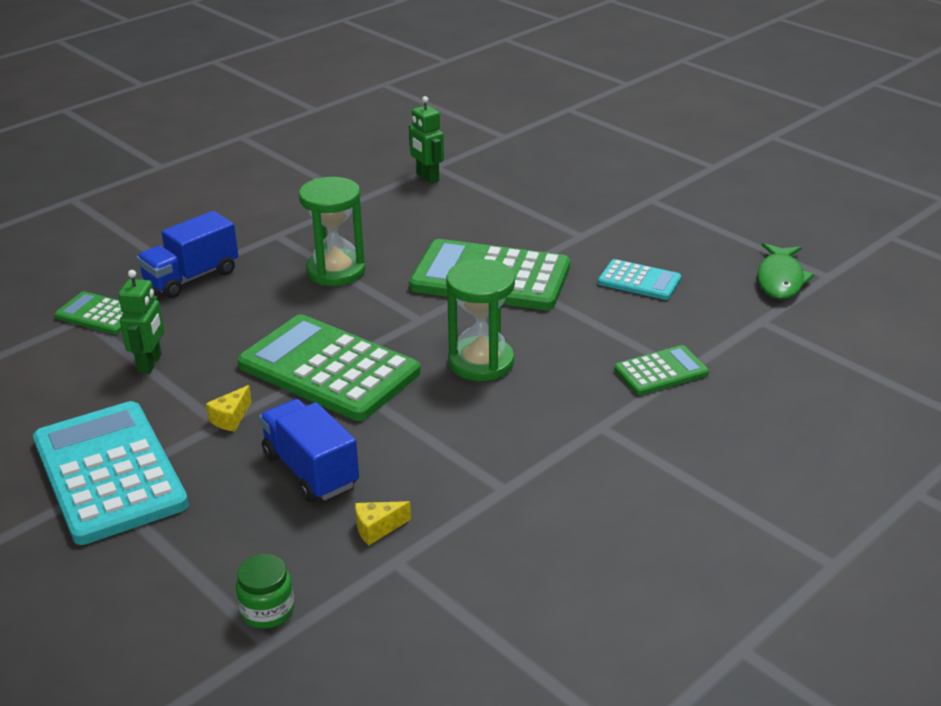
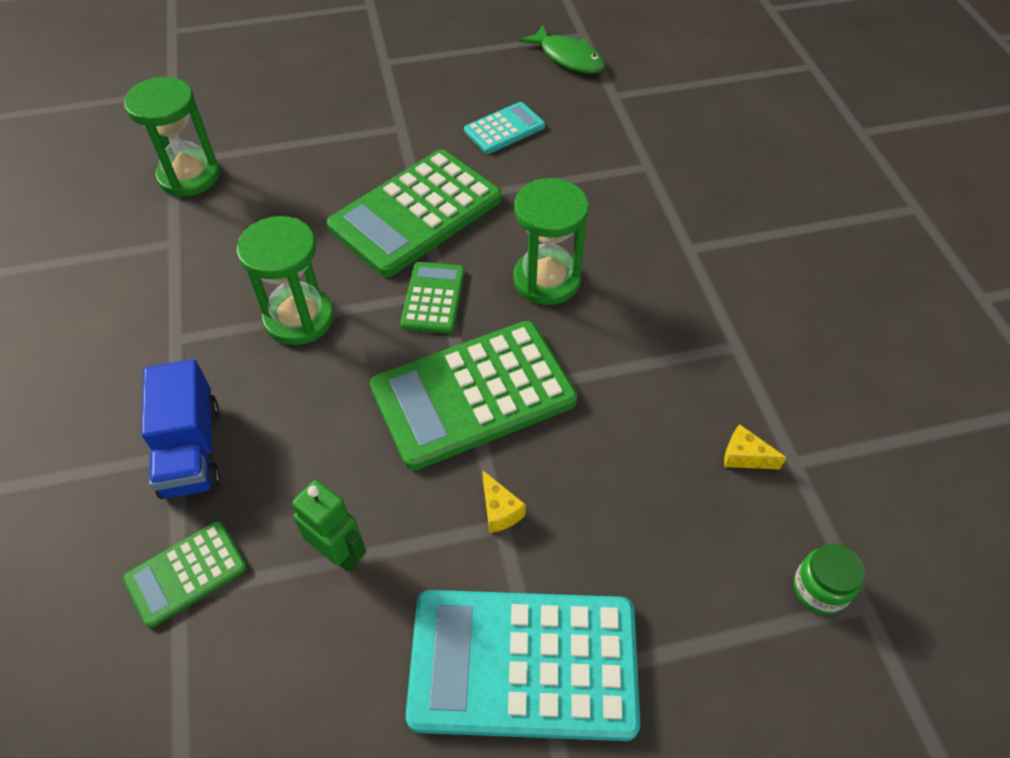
camera: 60 degrees left, 20 degrees up
(310, 470) = (630, 474): blue truck -> none
(377, 528) = (744, 456): yellow cheese -> yellow cheese turned 105 degrees clockwise
(427, 177) = (189, 176): green robot -> green hourglass
(661, 371) = (641, 179): green calculator -> green calculator (433, 298)

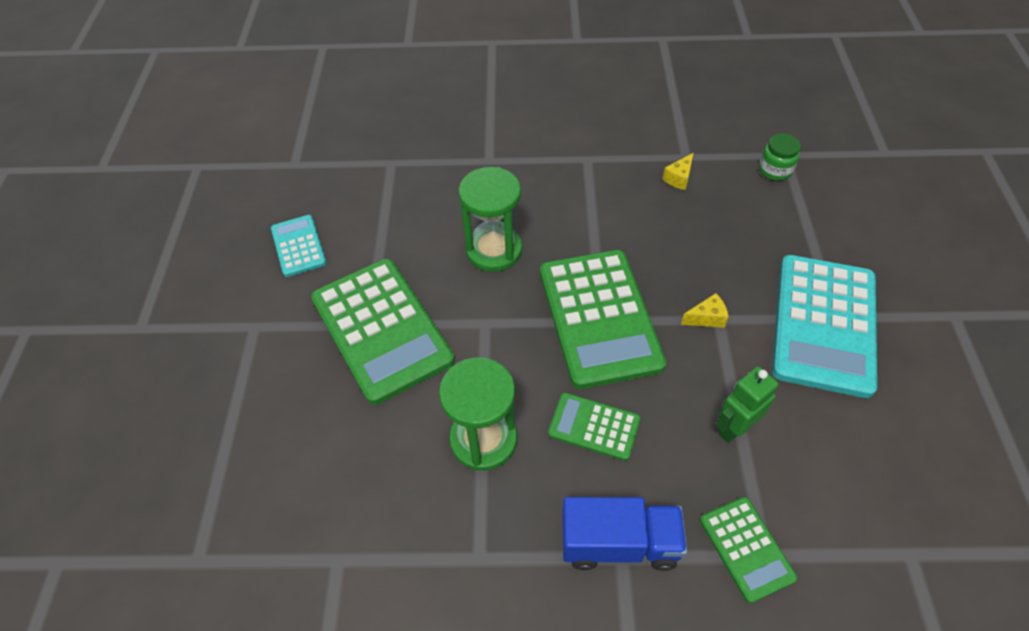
camera: 75 degrees left, 0 degrees up
(189, 176) = (232, 541): green hourglass -> none
(433, 298) = (490, 330): green calculator -> green calculator (594, 427)
(568, 58) = (225, 183): green fish -> none

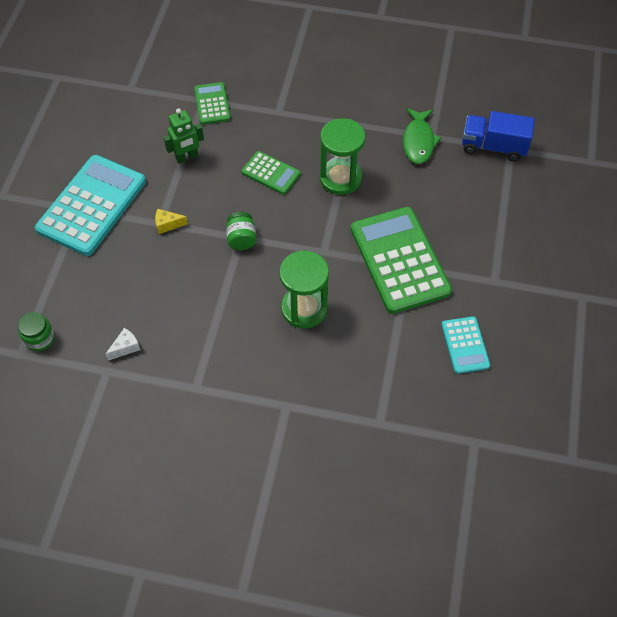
camera: 170 degrees left, 5 degrees up
(361, 542) = (418, 141): none -> green fish
(599, 318) = (241, 239): green calculator -> green jar
(619, 543) = (277, 117): blue truck -> blue truck (493, 147)
(679, 178) = (126, 347): yellow cheese -> white cheese

